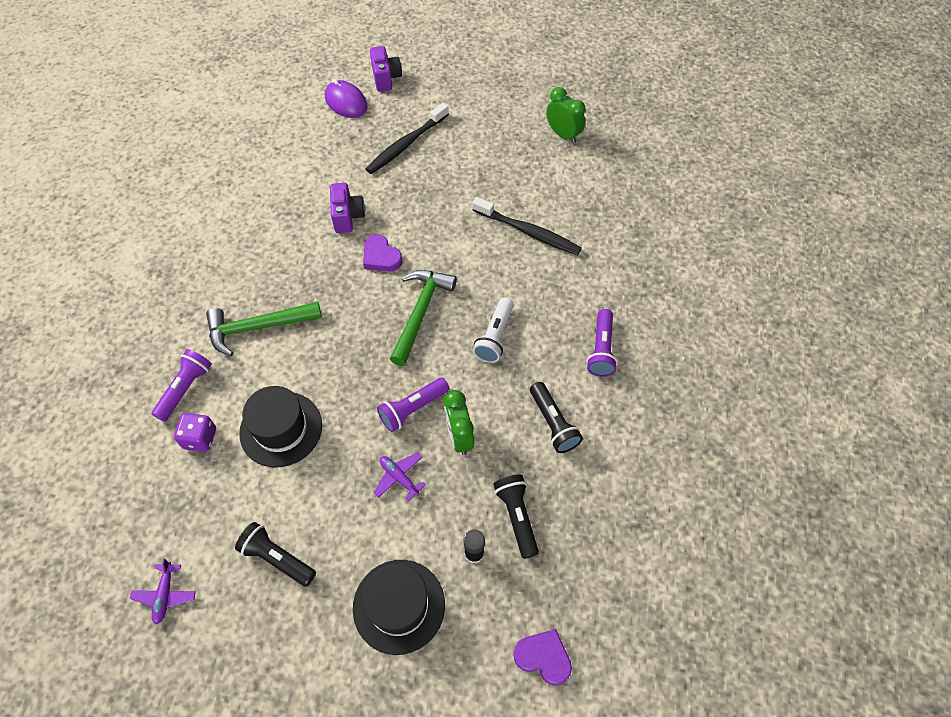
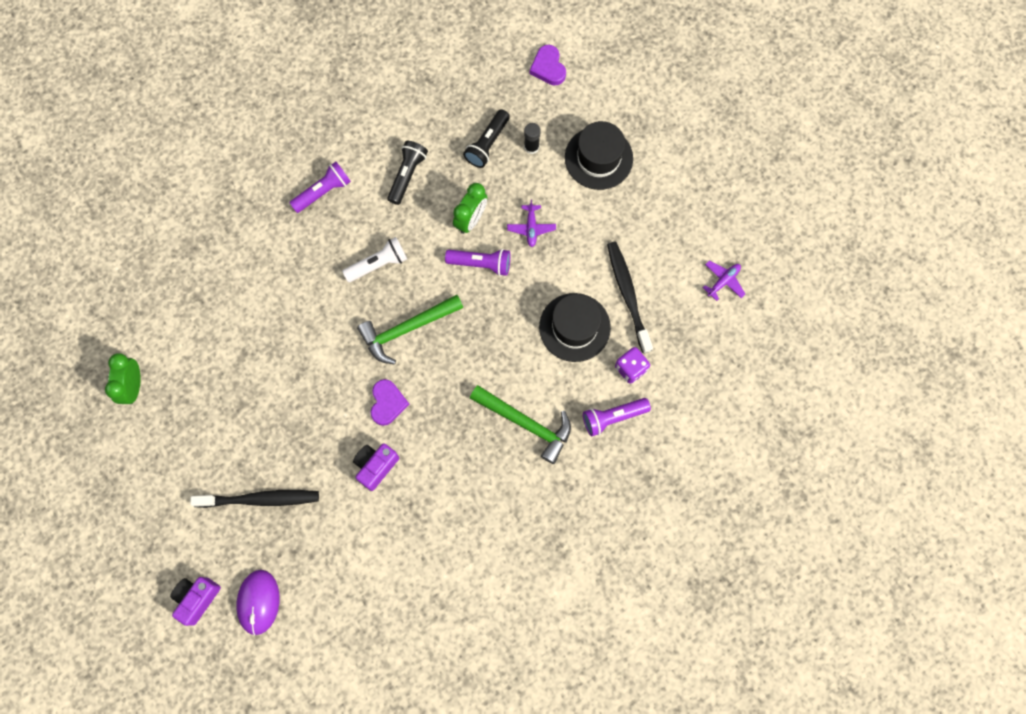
camera: 135 degrees left, 15 degrees up
(277, 558) = (644, 245): black flashlight -> none
(528, 232) = (264, 323): black toothbrush -> black toothbrush (628, 295)

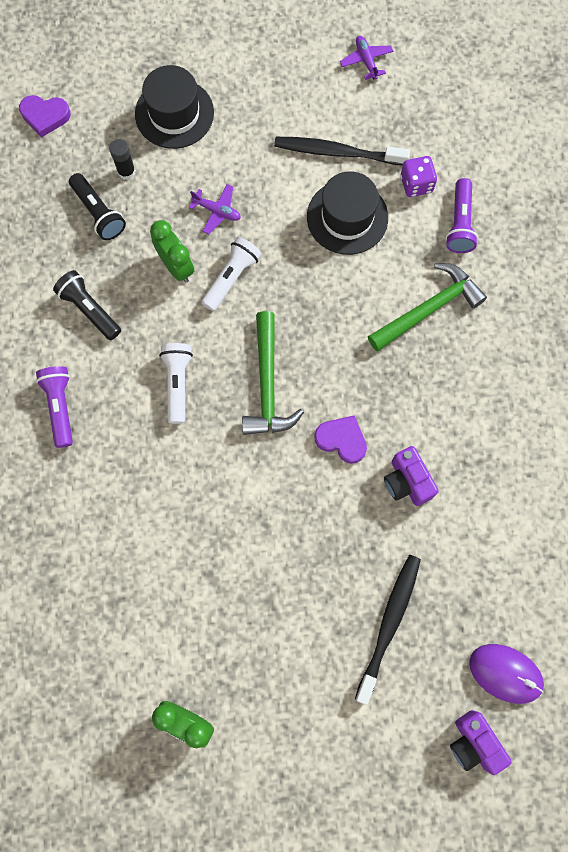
camera: 65 degrees left, 0 degrees up
(481, 263) = (231, 277): purple flashlight -> white flashlight

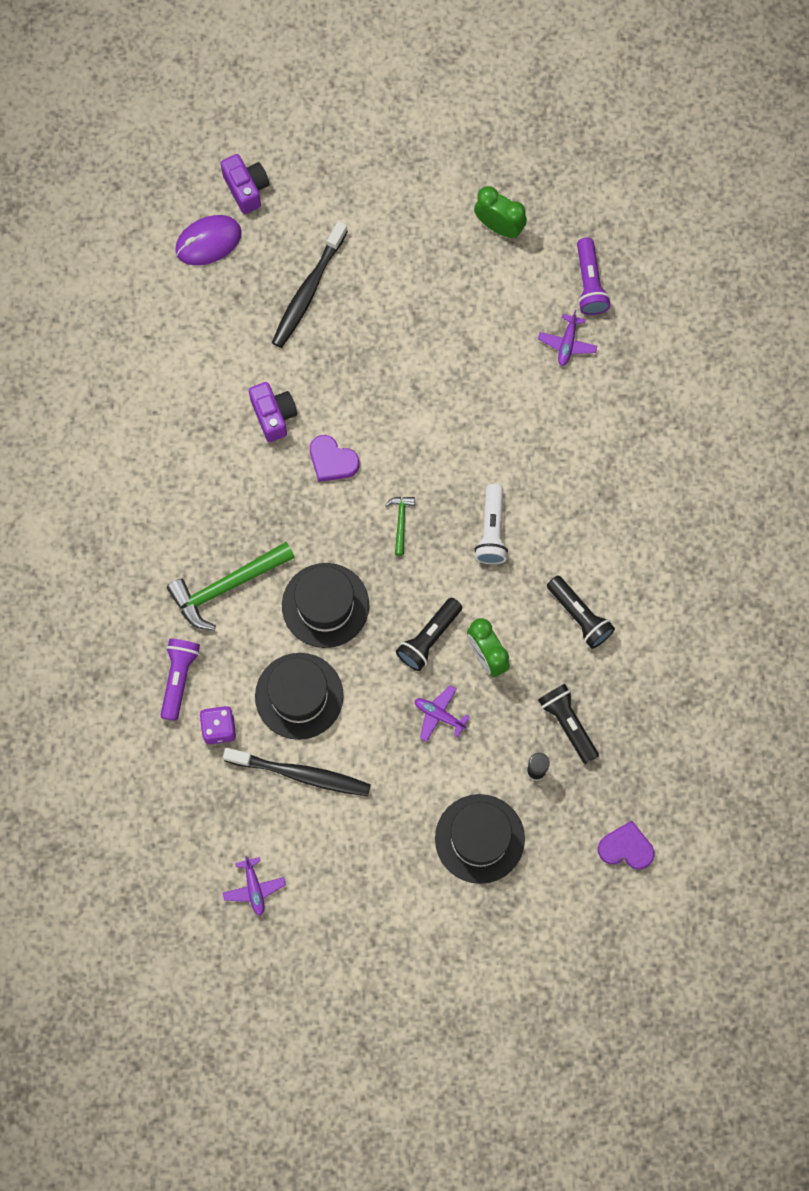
camera: 175 degrees left, 0 degrees up
(60, 407) = (611, 517): purple flashlight -> purple flashlight (590, 284)
(107, 588) = (567, 343): none -> purple plane
(231, 277) = (429, 638): white flashlight -> black flashlight
(267, 384) = (400, 522): green hammer -> green hammer, size x0.48
(332, 299) = (325, 605): none -> black hat
(505, 673) = (208, 241): purple mouse -> purple mouse turned 60 degrees counterclockwise

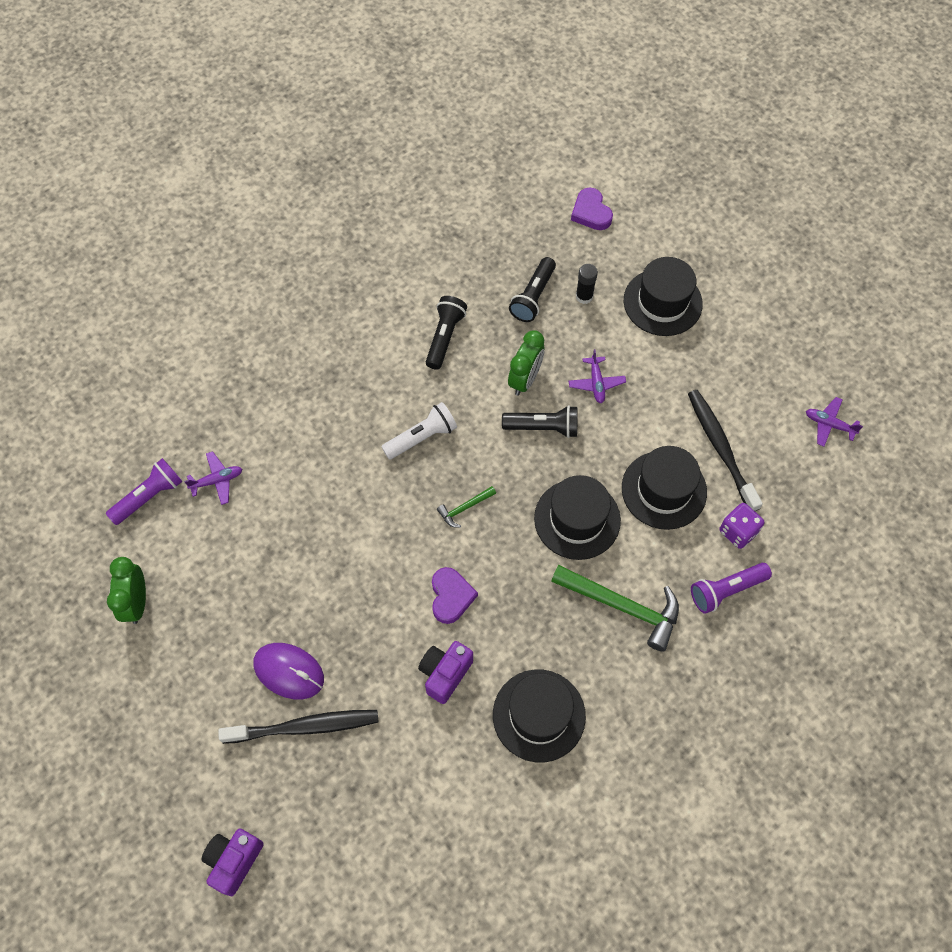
camera: 125 degrees left, 10 degrees down
(191, 462) = (539, 715): none -> black hat
(208, 241) = (313, 858): purple mouse -> purple mouse (289, 671)
(254, 888) = (829, 424): purple plane -> purple plane turned 105 degrees counterclockwise

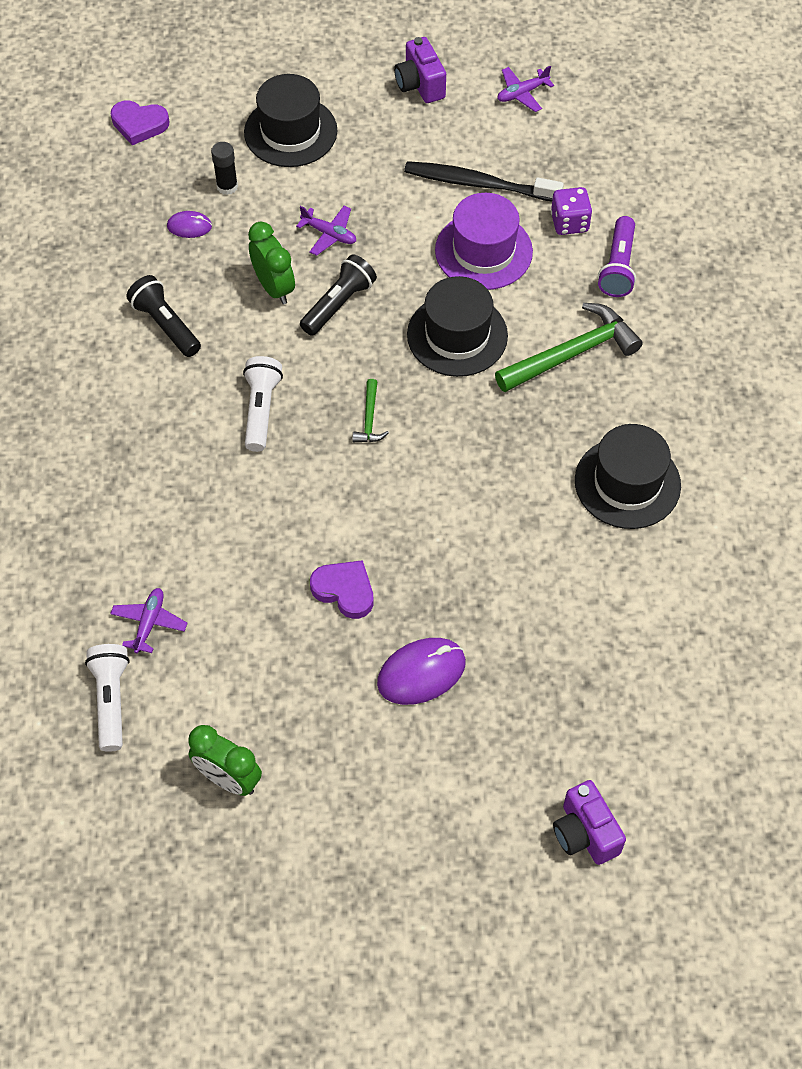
camera: 55 degrees left, 5 degrees down
(149, 496) = (111, 700): purple flashlight -> white flashlight
(304, 727) = (491, 691): black toothbrush -> none
(445, 674) = (528, 536): purple camera -> purple camera (420, 85)
(451, 596) = (453, 485): purple heart -> purple heart (344, 590)
(533, 297) = (189, 226): black flashlight -> purple mouse
(664, 490) = (483, 251): black hat -> purple hat

